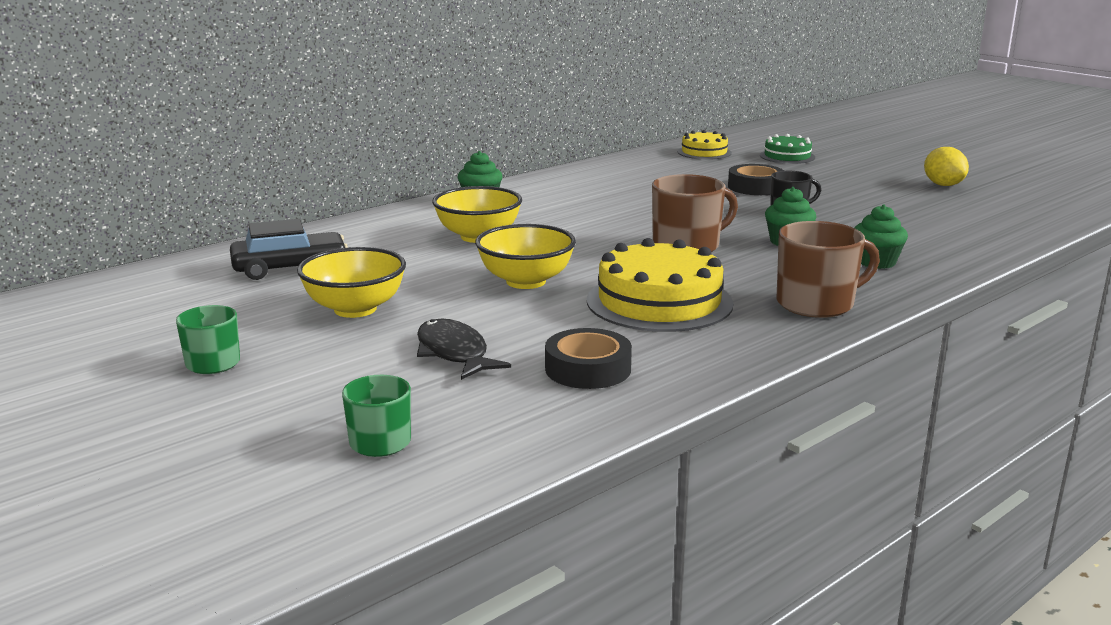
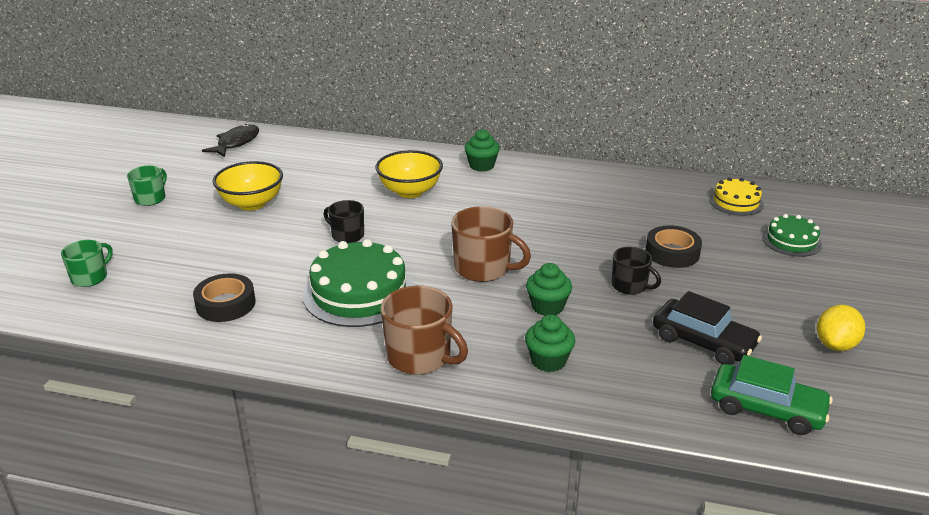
camera: 55 degrees right, 10 degrees up
(290, 268) = (294, 162): black car -> black car (703, 341)
(454, 353) = (214, 255): black fish -> black fish (236, 143)
(526, 281) = (347, 235): yellow bowl -> black mug
(659, 302) = (359, 292): yellow cake -> green cake
(1007, 221) = (766, 409): none -> green car

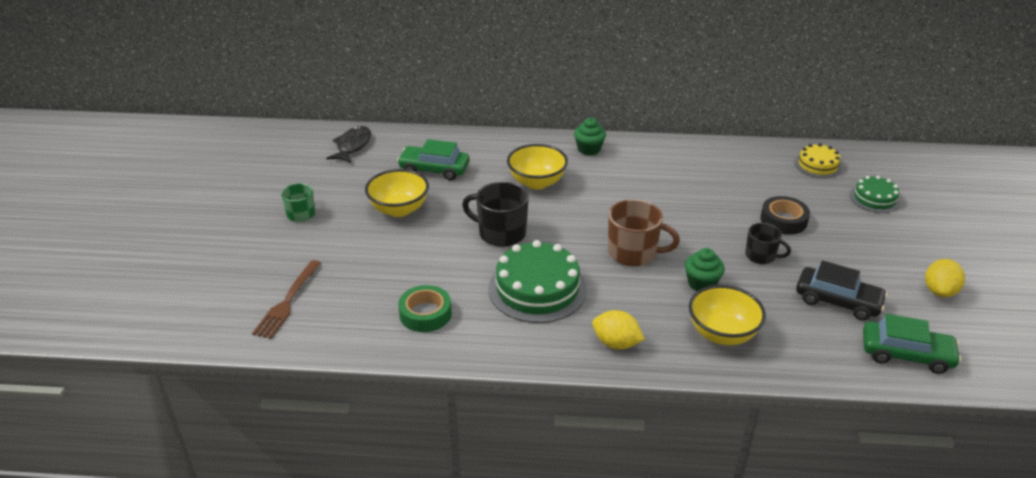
camera: 10 degrees left, 5 degrees up
(90, 277) = (287, 301): green mug -> brown fork
(226, 304) = (425, 314): black tape -> green tape
(308, 170) = (434, 169): none -> green car
(347, 235) = (501, 233): black mug -> black mug, size x1.62
(420, 357) = (616, 343): brown mug -> yellow lemon
(548, 361) = (722, 334): green cupcake -> yellow bowl

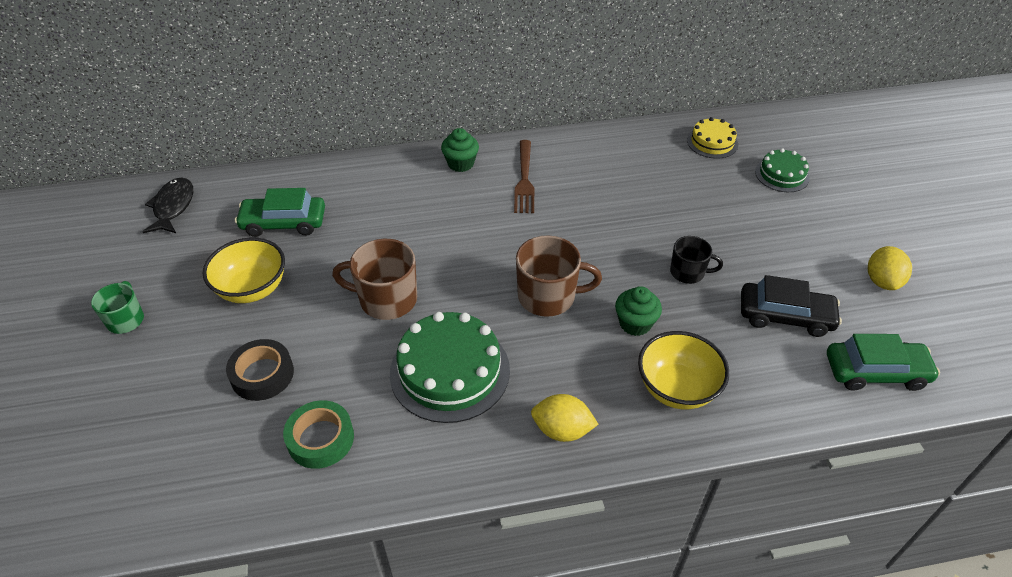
camera: 15 degrees left, 10 degrees up
(287, 301) = (134, 460): brown fork -> brown fork (524, 179)
(501, 233) = (386, 299): black mug -> brown mug
(537, 182) = (412, 219): yellow bowl -> none
(783, 220) = (698, 220): black tape -> black tape (262, 374)

